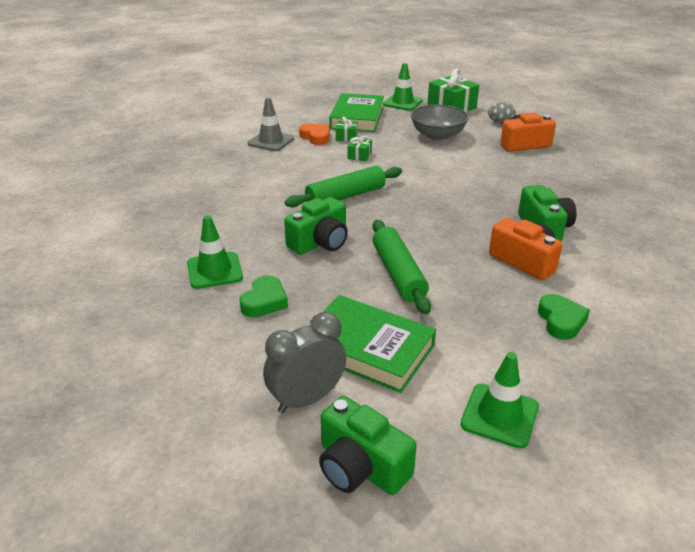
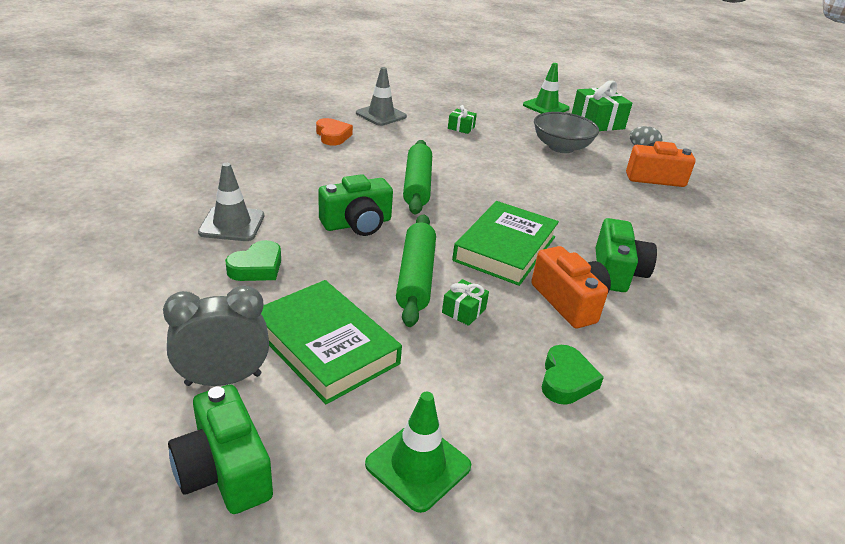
camera: 15 degrees right, 0 degrees up
(214, 270) = (232, 224): green traffic cone -> grey traffic cone
(316, 137) = (429, 121): orange heart -> orange heart (332, 136)
(346, 196) = (417, 185): green rolling pin -> green rolling pin turned 75 degrees counterclockwise
(357, 118) = (486, 111): green book -> green book (505, 248)
(359, 155) = (461, 148): green gift -> green gift (464, 310)

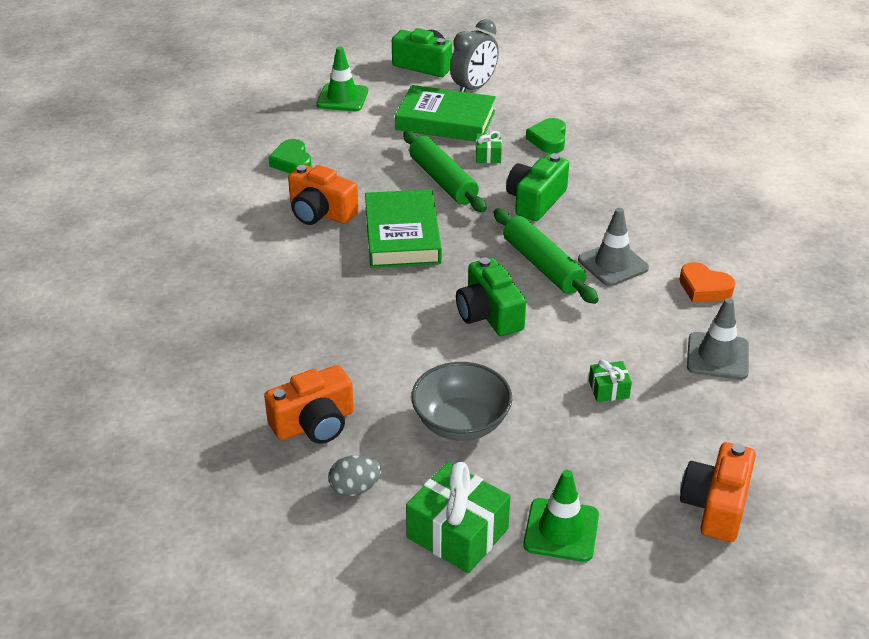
camera: 150 degrees right, 5 degrees up
(232, 224) = (614, 157): grey traffic cone -> grey traffic cone (613, 264)
(464, 310) = (388, 173): green gift -> green gift (488, 155)
(465, 89) = (716, 506): none -> orange camera
(617, 272) = (296, 257): green camera -> green camera (489, 314)

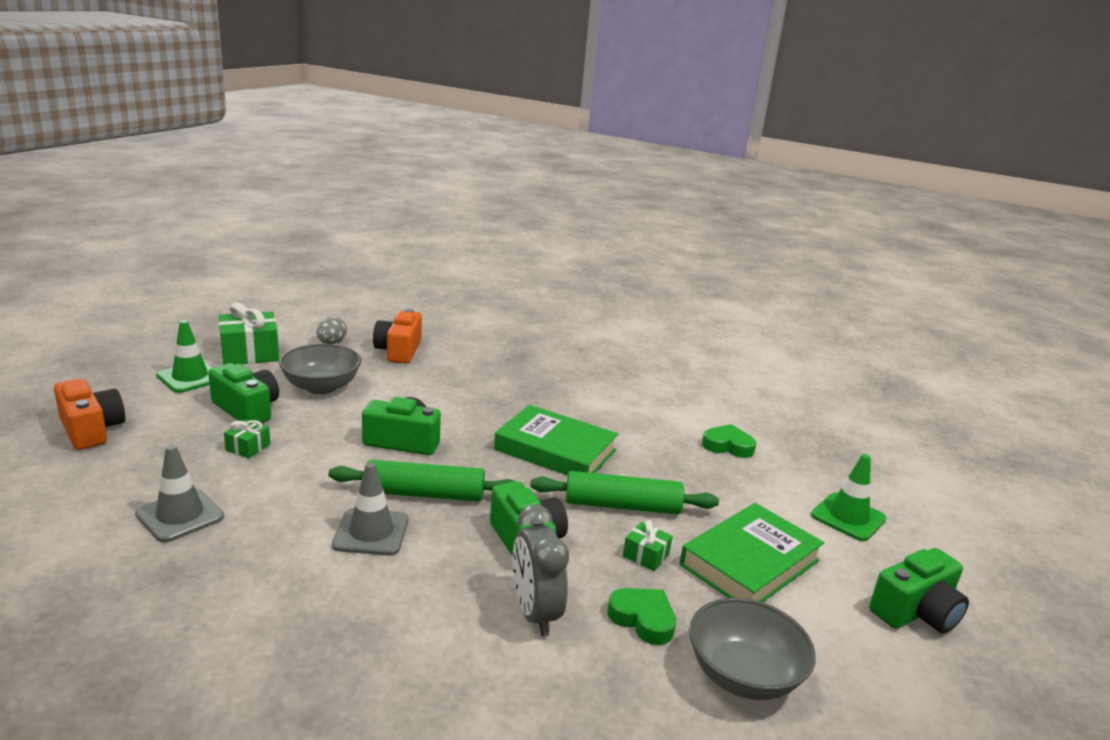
camera: 120 degrees right, 15 degrees down
(320, 212) = (630, 430): orange camera -> none
(474, 88) = (825, 625): grey clock -> grey clock (535, 613)
(548, 102) = (743, 675): none -> grey bowl
(560, 438) = (247, 409): none -> green camera
(704, 288) = (257, 566): orange heart -> none

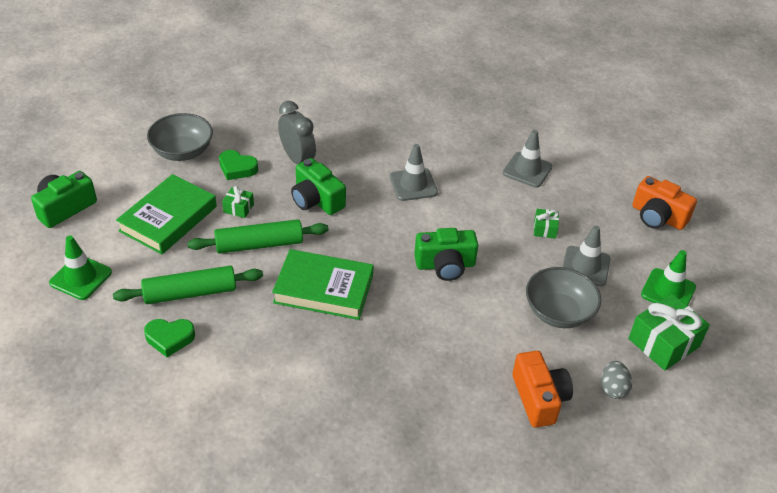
camera: 165 degrees right, 20 degrees up
(247, 409) = (585, 266): green camera -> grey traffic cone
(424, 494) = (399, 220): green rolling pin -> green rolling pin (190, 293)

